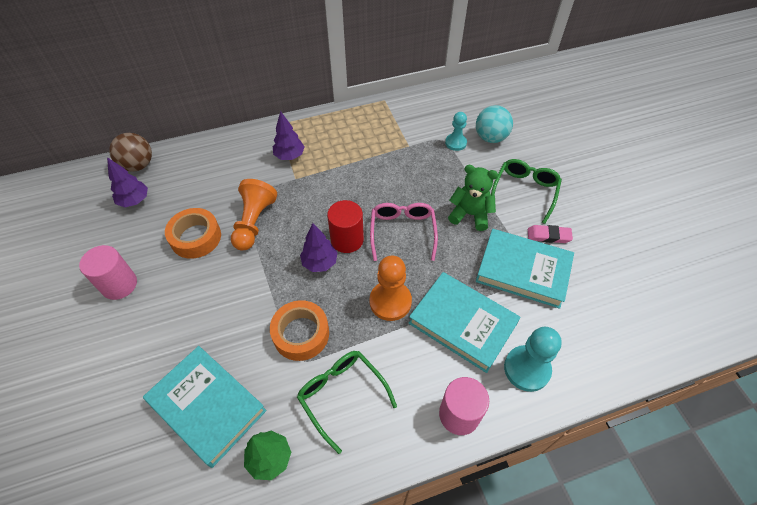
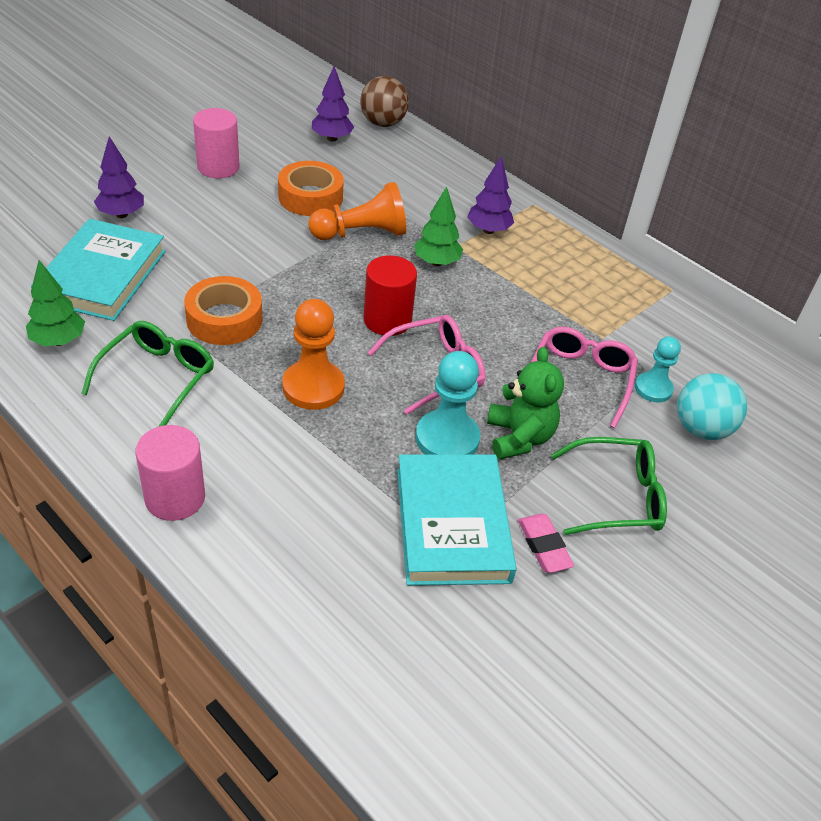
camera: 60 degrees right, 10 degrees down
(306, 194) = (436, 262): none -> green tree
(320, 263) = (335, 306): purple tree -> purple tree (121, 214)
(437, 169) = (580, 380): none -> pink glasses
(462, 323) = (318, 471): turquoise book -> none
(527, 369) = (277, 561): turquoise pawn -> turquoise pawn (447, 438)

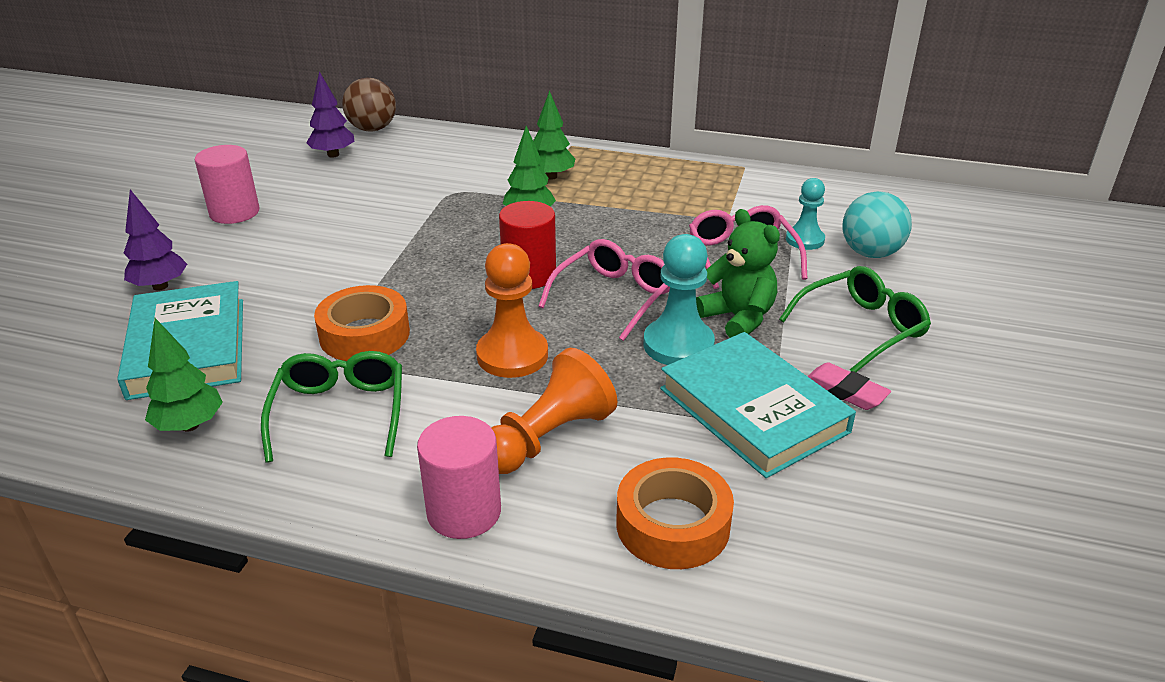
camera: 25 degrees left, 10 degrees down
(310, 197) = (356, 206): orange tape -> orange tape (673, 524)
(361, 233) = (436, 217): orange pawn -> orange pawn (548, 438)
(488, 230) = (551, 176): purple tree -> green tree

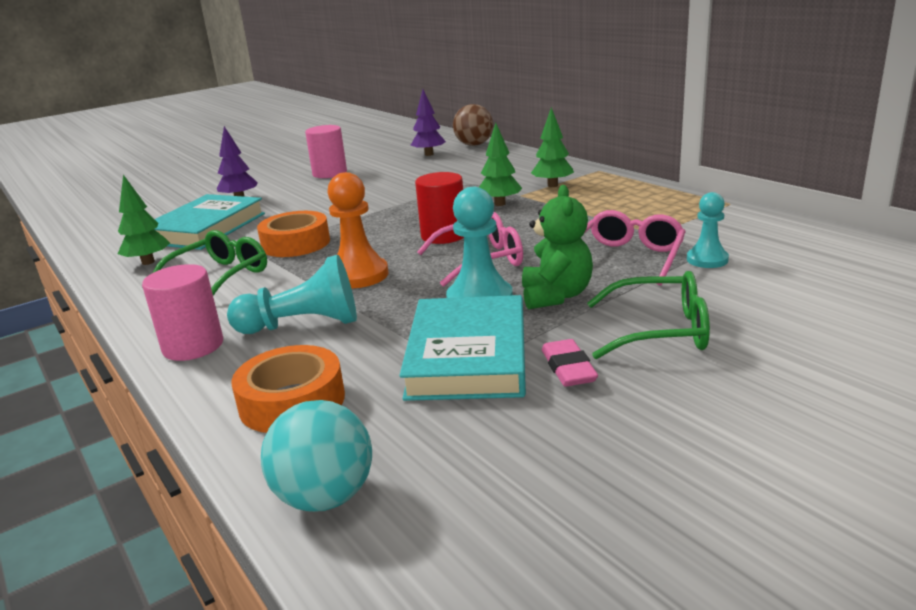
camera: 40 degrees right, 10 degrees down
(548, 438) = (303, 325): orange pawn -> turquoise pawn
(870, 253) = (761, 282): turquoise ball -> turquoise ball (325, 497)

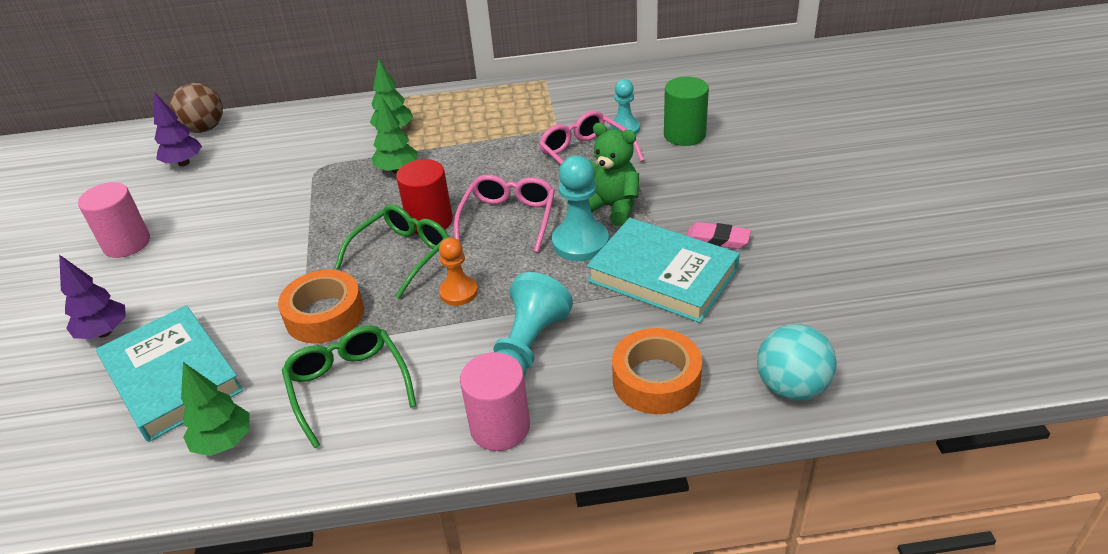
camera: 60 degrees left, 15 degrees up
(358, 275) = (458, 292): orange pawn -> orange pawn, size x0.64
(658, 331) = (701, 188): green glasses -> green glasses (402, 256)
(751, 291) = (684, 135): none -> green cylinder

